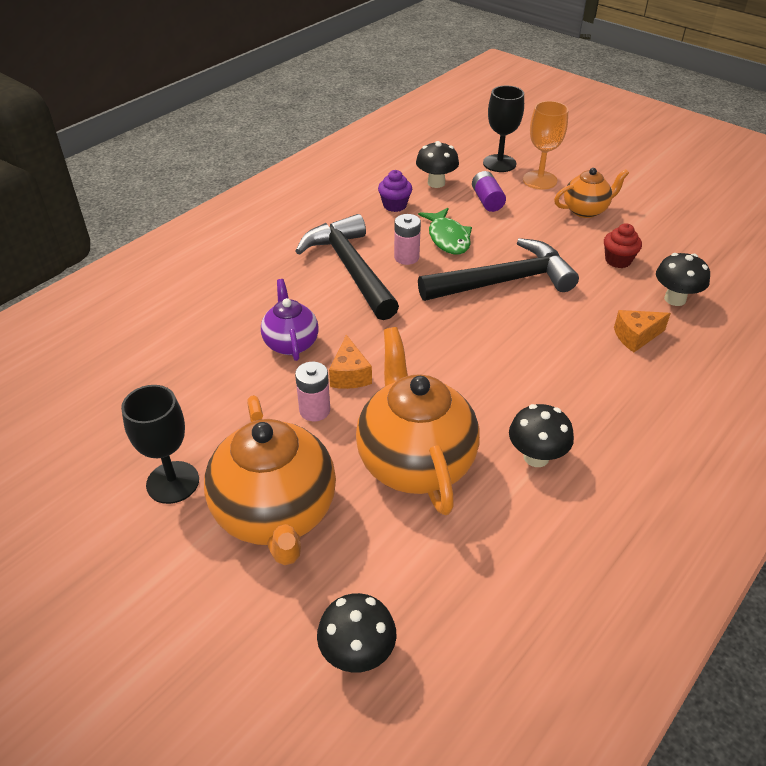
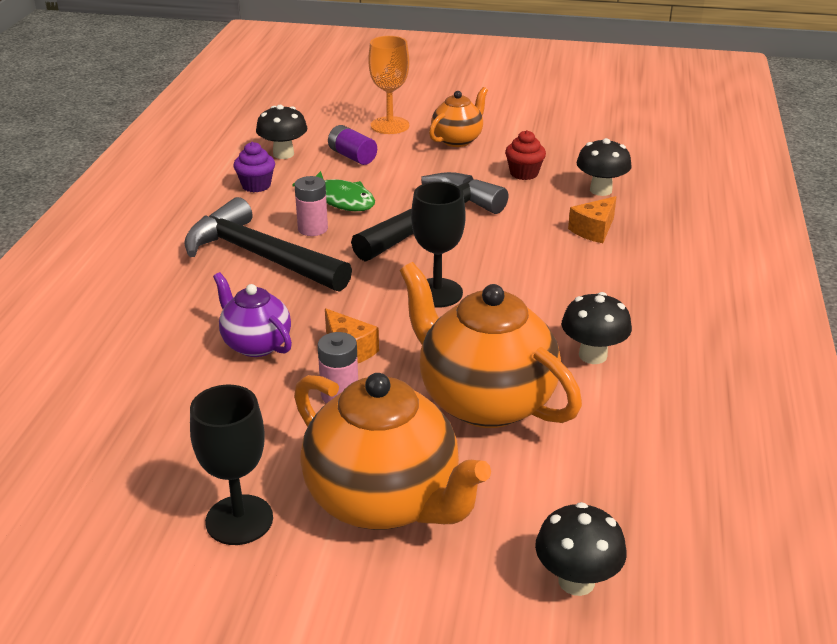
camera: 30 degrees left, 10 degrees down
(499, 163) = (335, 120): black goblet -> black goblet (437, 293)

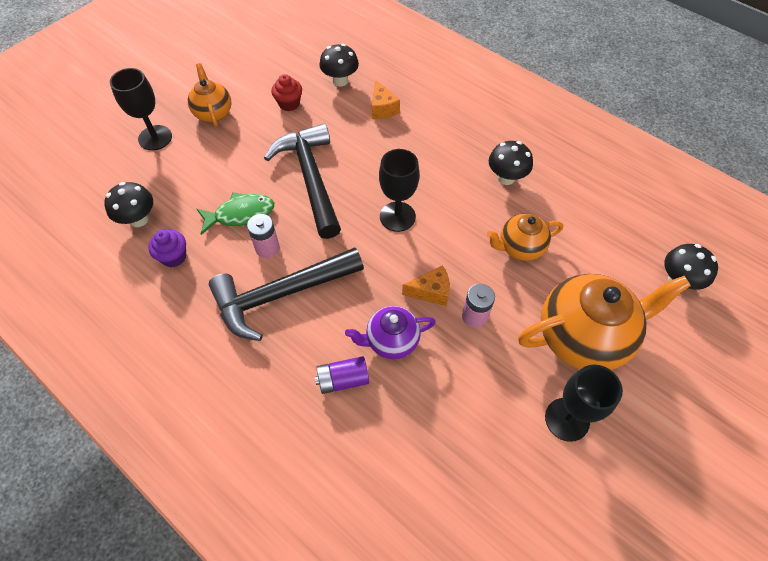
camera: 60 degrees left, 25 degrees up
(352, 156) = (182, 180): purple battery -> purple battery (343, 379)
(390, 125) = (155, 138): orange goblet -> black goblet
(484, 401) = (519, 247): orange teapot -> orange teapot, size x0.55

